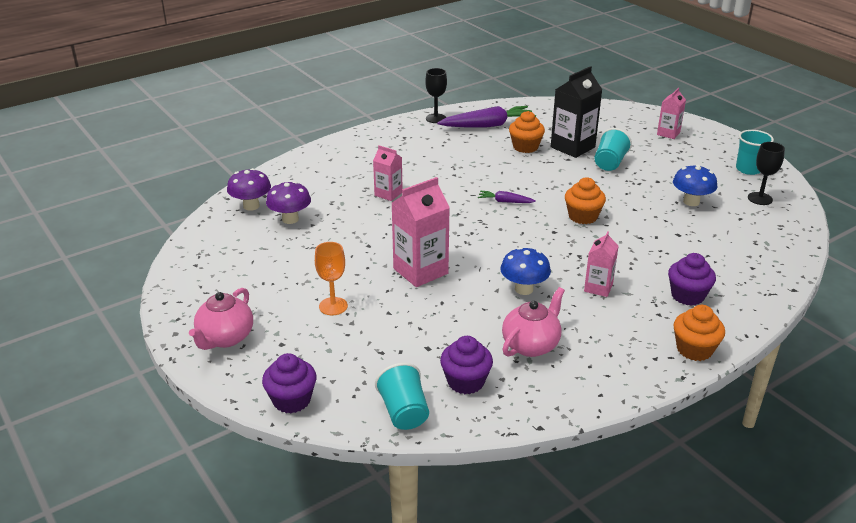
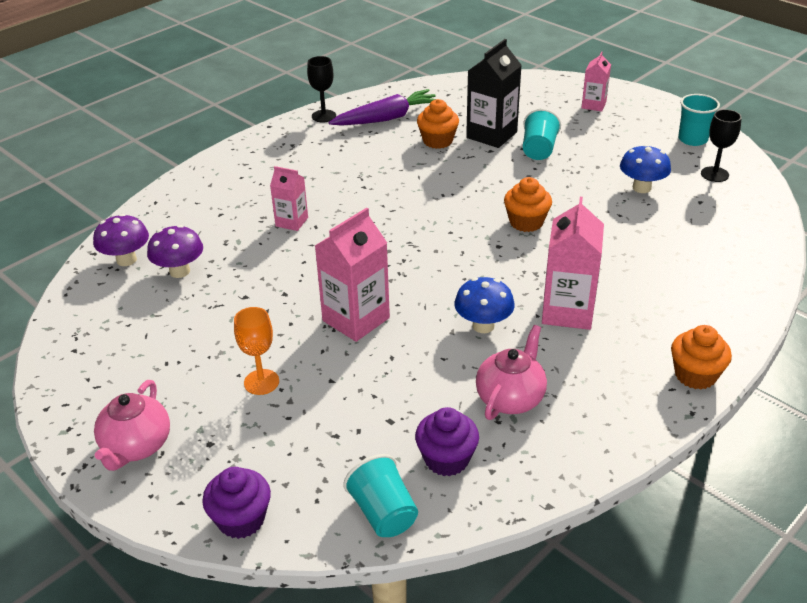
camera: 10 degrees left, 5 degrees up
(505, 201) = (432, 214): purple carrot -> none
(598, 287) = (567, 311): pink carton -> pink carton, size x1.71
(687, 295) = (669, 307): purple cupcake -> none

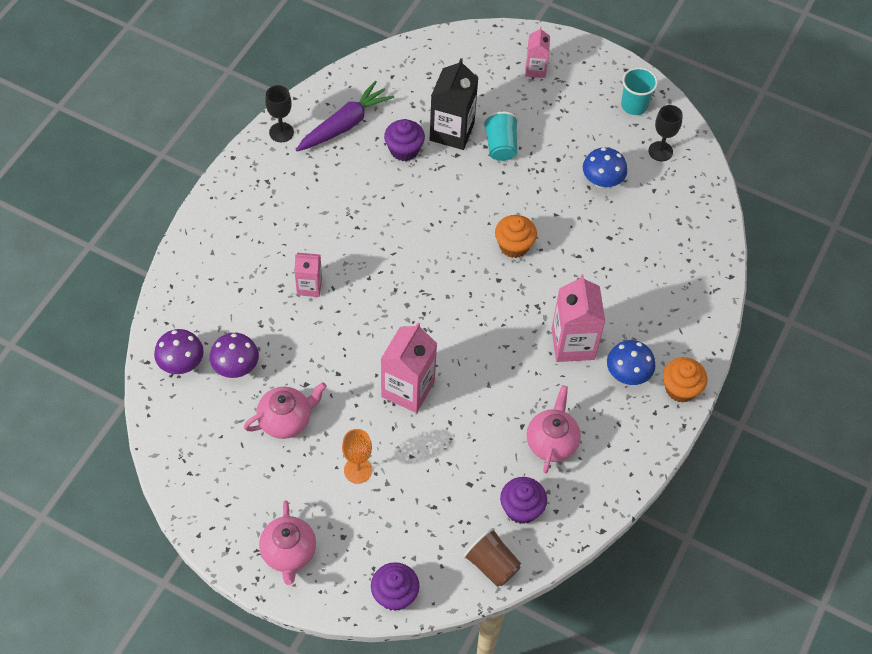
camera: 20 degrees left, 20 degrees up
(206, 323) = (286, 420): none -> pink teapot
(383, 513) = (492, 565): turquoise cup -> brown cup
(437, 141) = (404, 150): orange cupcake -> purple cupcake
(483, 326) = (511, 373): blue mushroom -> blue mushroom (627, 374)

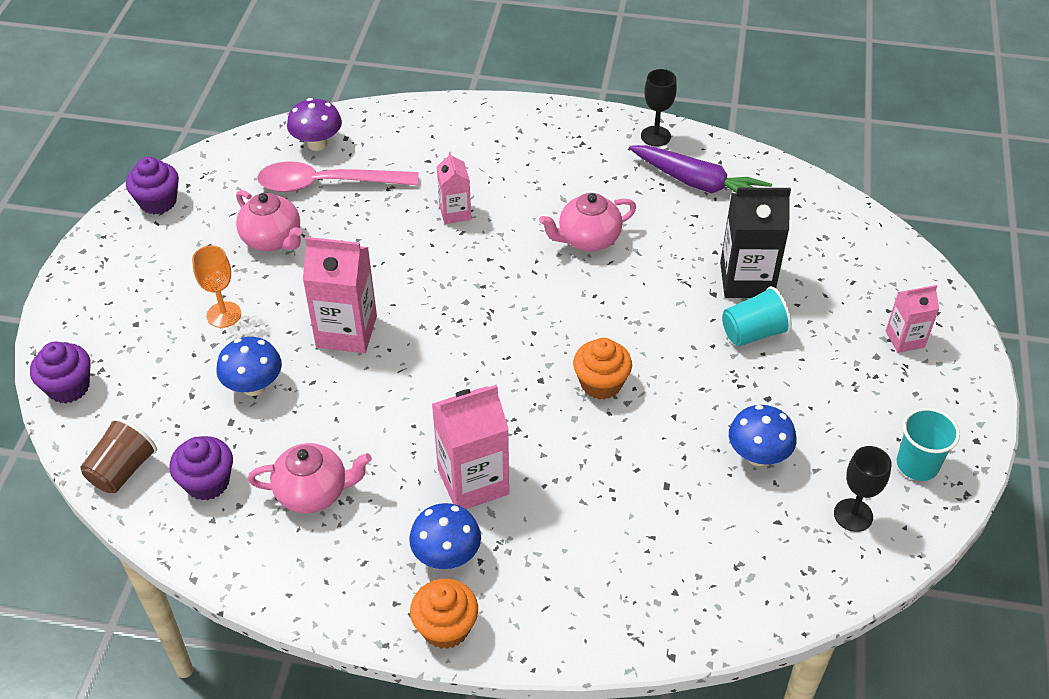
camera: 75 degrees right, 10 degrees down
(236, 367) = (327, 184): purple mushroom -> pink spoon
(289, 553) = (107, 284): pink teapot -> pink teapot (588, 239)
(404, 150) = (692, 243): purple cupcake -> purple cupcake (158, 202)
(440, 462) = (254, 386): none -> blue mushroom

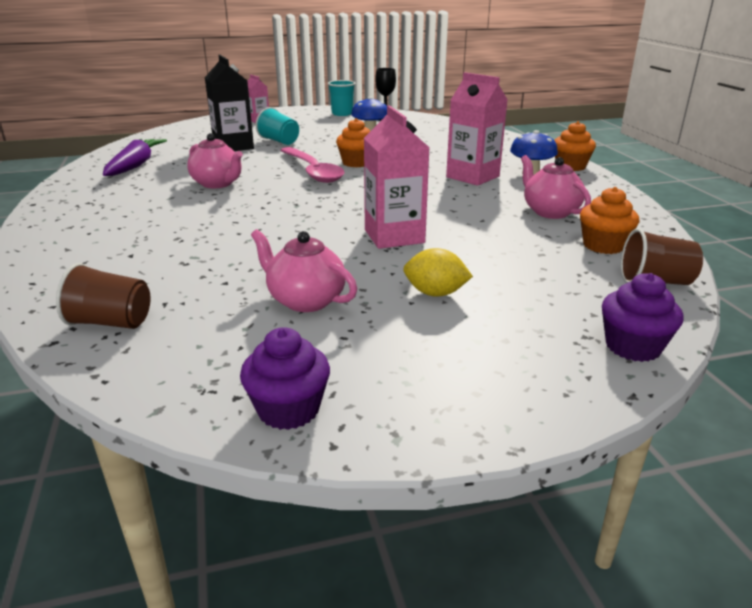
camera: 115 degrees left, 20 degrees down
(207, 482) = (603, 245): purple cupcake -> orange cupcake
(224, 315) = (435, 293): orange goblet -> yellow lemon
(254, 386) = (496, 255): blue mushroom -> none
(273, 239) = (305, 300): pink teapot -> pink teapot turned 75 degrees counterclockwise
(317, 144) = (111, 322): purple mushroom -> brown cup
(327, 184) = (191, 296): pink spoon -> pink spoon (312, 171)
(455, 213) = (209, 228): pink carton -> none
(655, 136) = (74, 182): black goblet -> none

